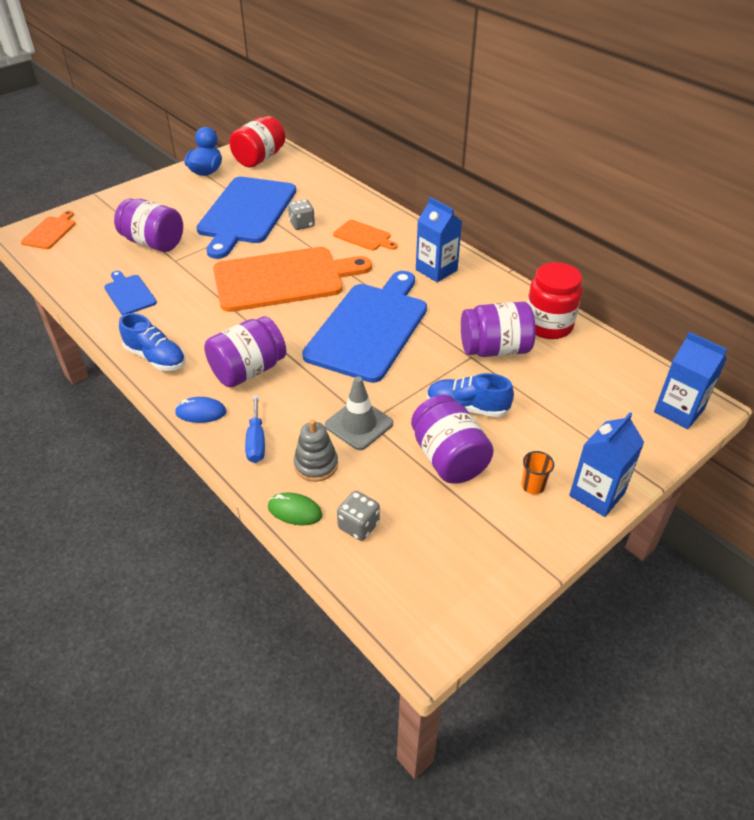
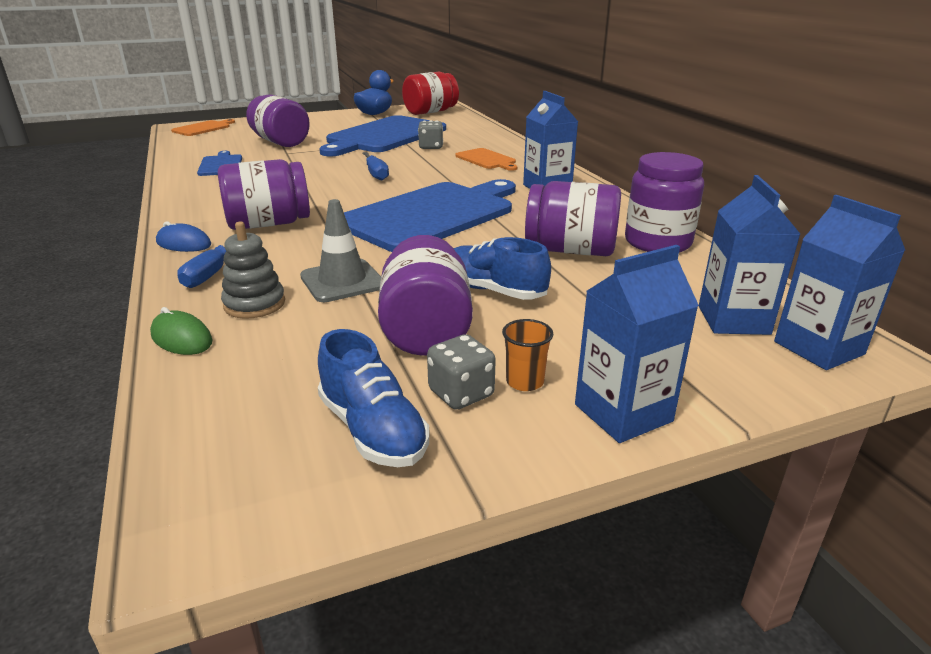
camera: 20 degrees right, 15 degrees down
(156, 357) = (191, 203): blue shoe -> blue shoe (373, 430)
(284, 279) = (376, 174): orange cutting board -> blue screwdriver
(358, 525) = (241, 369): grey dice -> grey dice (461, 393)
(548, 325) = (657, 242): red jar -> purple jar
(625, 398) = (733, 320): none -> blue carton

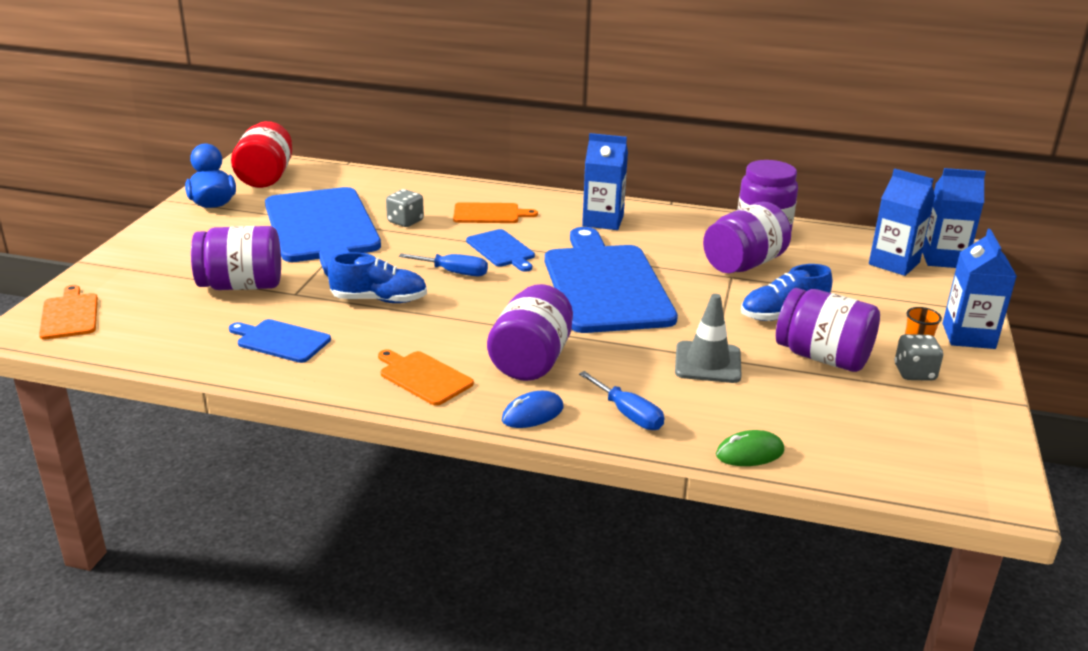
camera: 55 degrees left, 0 degrees up
(209, 204) = (423, 377): none -> orange cutting board
(254, 304) = (715, 409): grey stacking toy -> none
(373, 430) = (935, 412): blue shoe -> blue shoe (379, 300)
(435, 176) = (501, 250): none -> blue cutting board

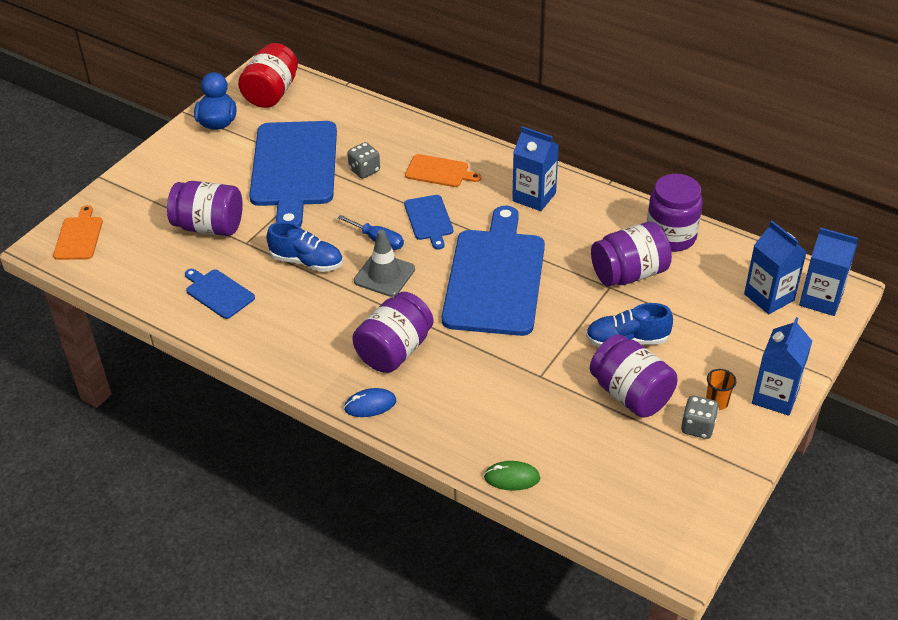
camera: 20 degrees right, 15 degrees up
(423, 377) = (307, 351): orange cutting board -> none
(628, 414) = (441, 421): blue screwdriver -> none
(708, 363) = (532, 381): grey traffic cone -> grey traffic cone (384, 275)

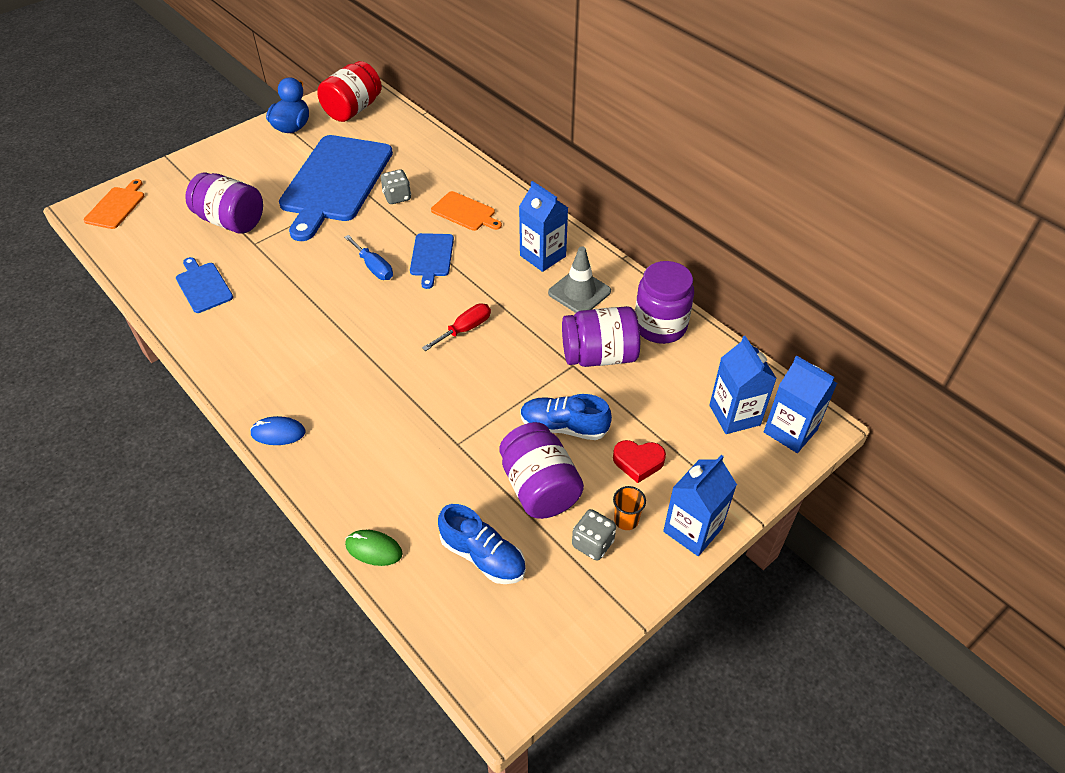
camera: 15 degrees right, 5 degrees up
(307, 261) = (298, 273): blue shoe -> blue shoe (483, 556)
(384, 275) = (361, 303): grey traffic cone -> grey traffic cone (579, 292)
(394, 350) = (331, 382): purple jar -> none
(495, 277) = (465, 329): blue cutting board -> red screwdriver
(705, 354) = (638, 462): none -> red heart

